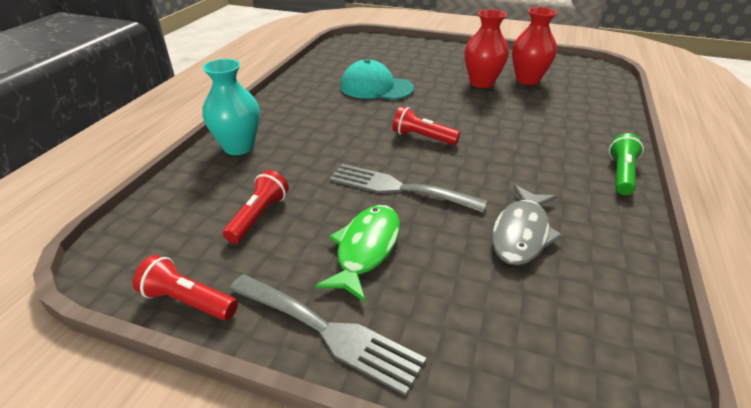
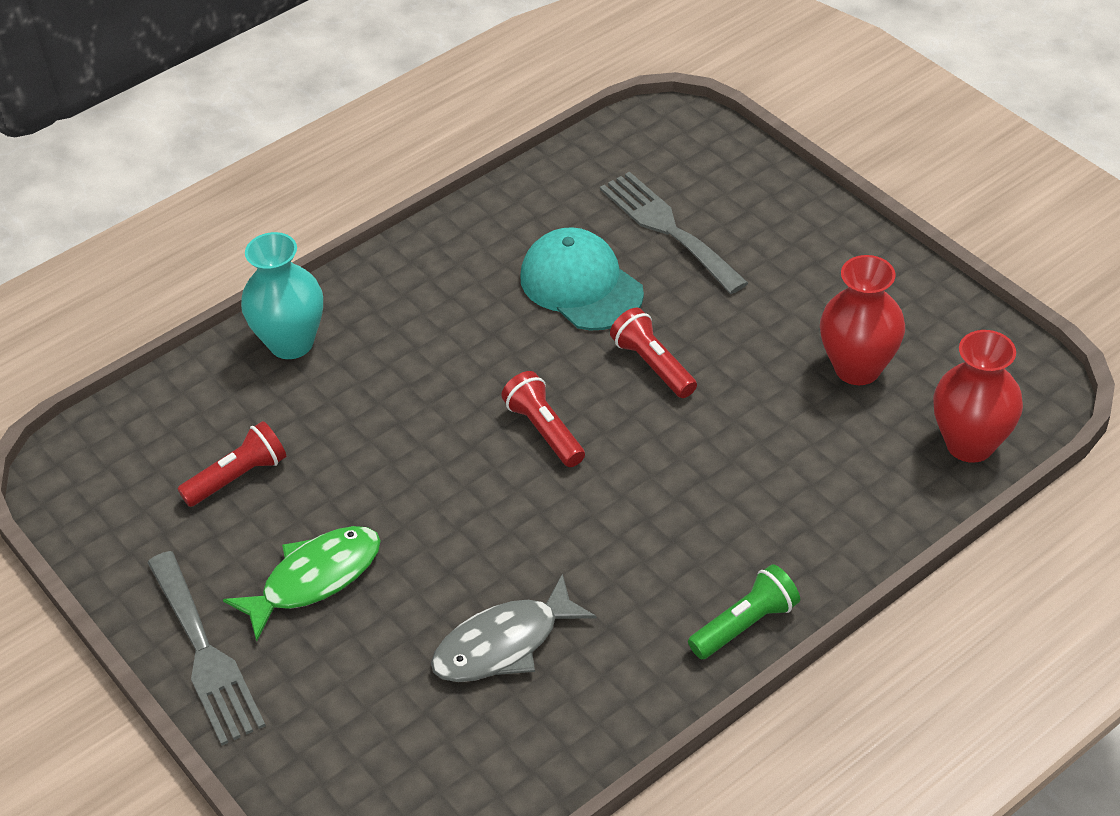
camera: 35 degrees right, 10 degrees up
(188, 301) = (107, 556): red flashlight -> red flashlight (653, 365)
(398, 188) = (427, 508): grey fork -> grey fork (668, 229)
(481, 83) = (767, 343): red vase -> red vase (970, 444)

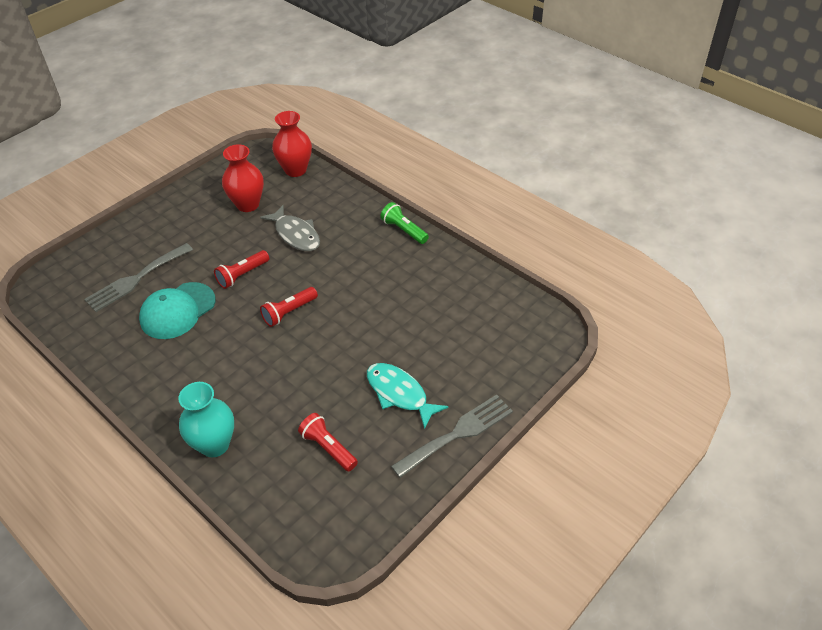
camera: 100 degrees left, 0 degrees up
(315, 579) = (399, 393): green fish -> turquoise fish
(504, 644) = (428, 309): grey fish -> grey fish (296, 235)

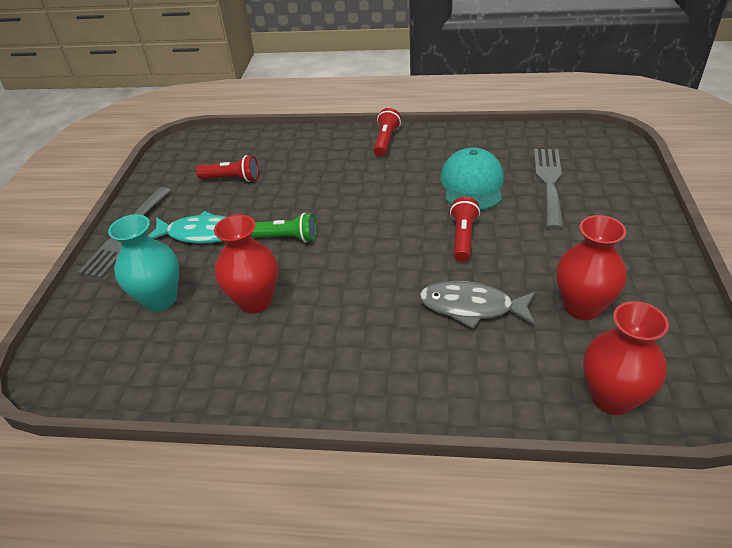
camera: 145 degrees right, 5 degrees down
(214, 444) = (319, 143): turquoise vase -> turquoise vase (160, 299)
(289, 312) = (372, 235): red flashlight -> red flashlight (386, 141)
(404, 230) = (345, 397): green flashlight -> green flashlight (286, 238)
(404, 309) = (255, 301): none -> red vase

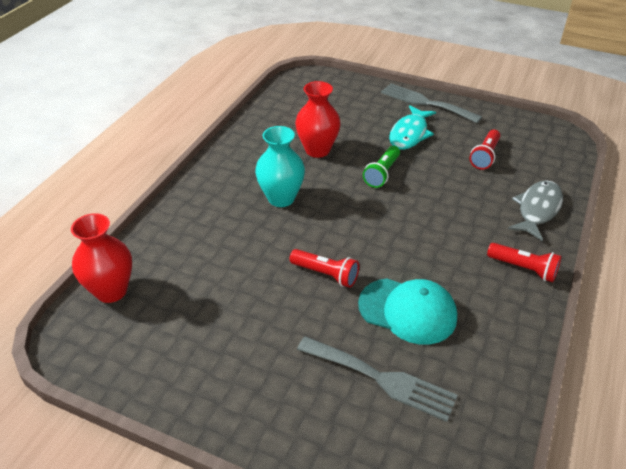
camera: 105 degrees right, 0 degrees up
(160, 299) = (344, 113): turquoise vase -> turquoise vase (281, 198)
(471, 307) = (241, 251): grey fish -> grey fish (537, 210)
(582, 307) = (196, 316): red vase -> none

